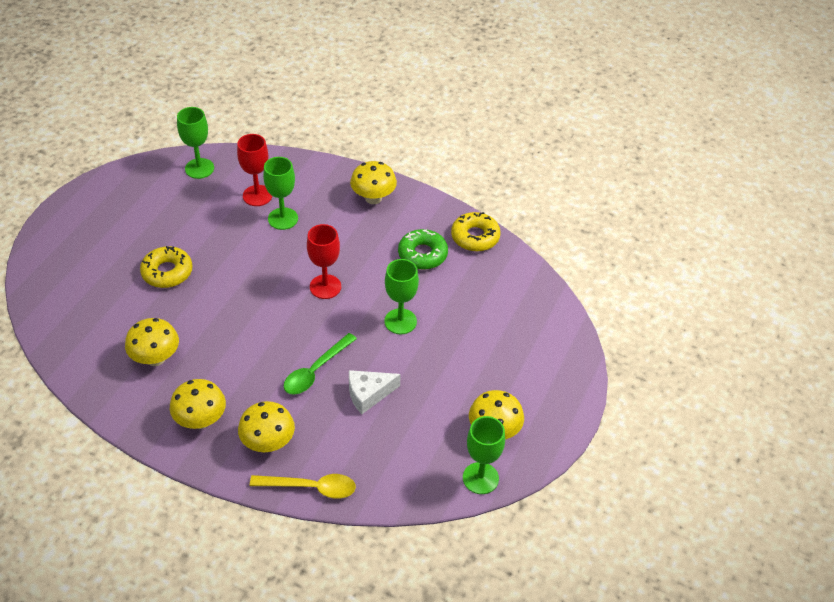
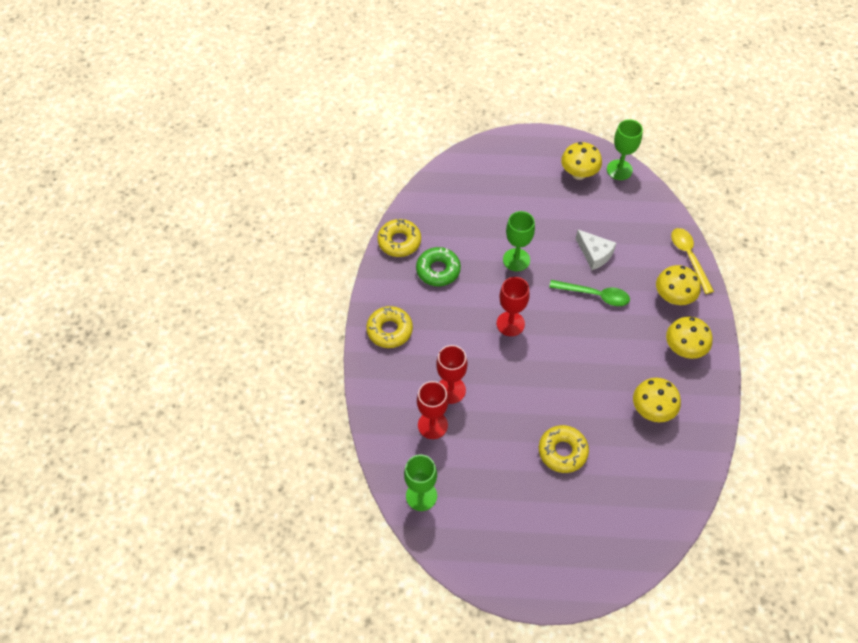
camera: 110 degrees left, 10 degrees up
(283, 219) = (451, 390): green goblet -> red goblet
(373, 198) = (389, 330): yellow mushroom -> yellow donut

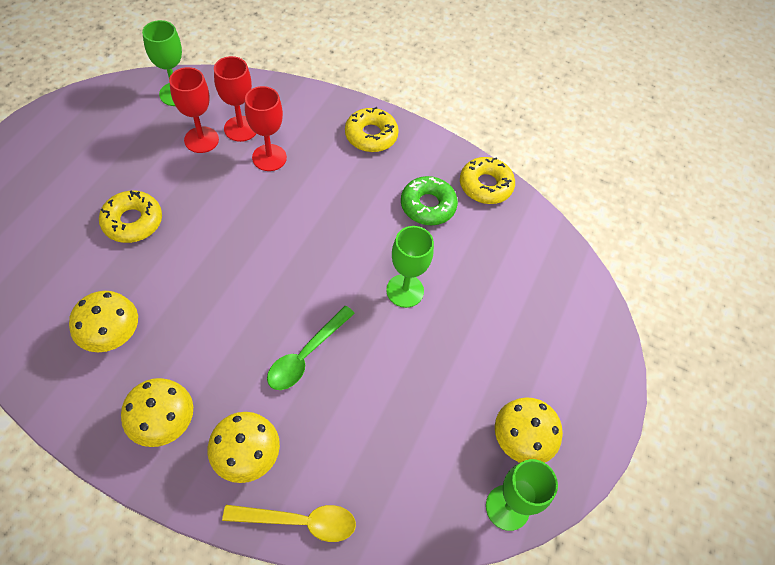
camera: 105 degrees right, 0 degrees up
(510, 324) = (317, 244): red goblet -> red goblet (201, 140)
(594, 254) = (369, 388): white cheese -> none

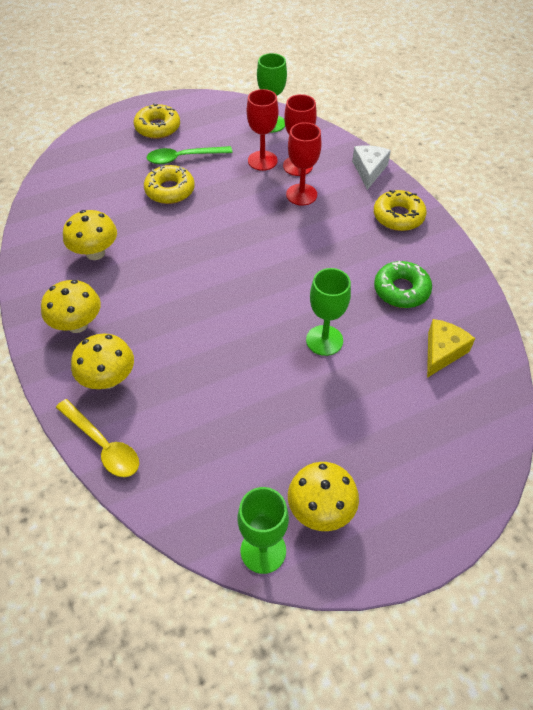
camera: 45 degrees right, 5 degrees down
(306, 355) = (207, 340): green spoon -> green spoon (183, 158)
(310, 101) = (369, 170): none -> white cheese
(485, 185) = (469, 301): yellow donut -> yellow donut (157, 127)
(500, 243) = (442, 352): none -> yellow cheese

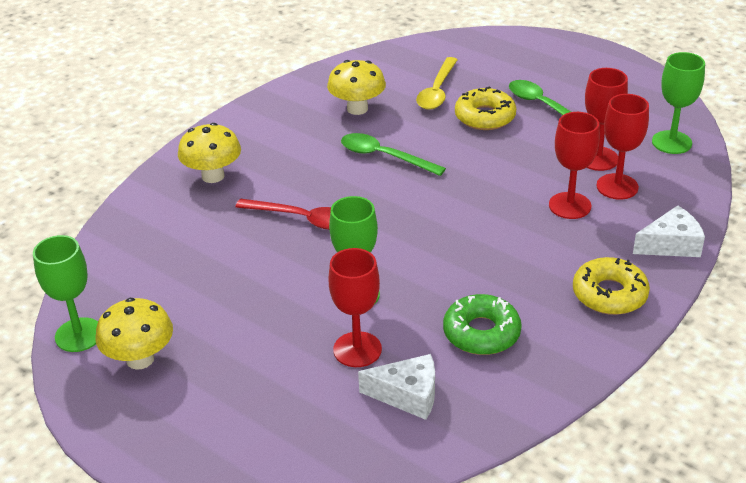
camera: 65 degrees right, 15 degrees down
(77, 324) = (263, 134): yellow mushroom -> none
(103, 445) = (141, 201): yellow spoon -> yellow spoon (437, 91)
(157, 127) = (574, 73): yellow donut -> none
(172, 262) = (384, 156): none -> green spoon
(212, 340) = (301, 219): none -> red spoon
(383, 362) = (357, 349): none -> red goblet
(442, 352) = (407, 395): yellow cheese -> white cheese

